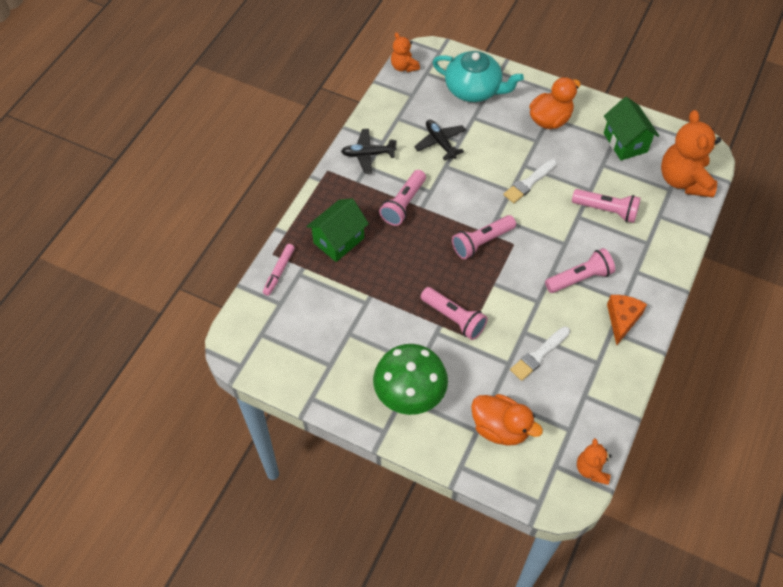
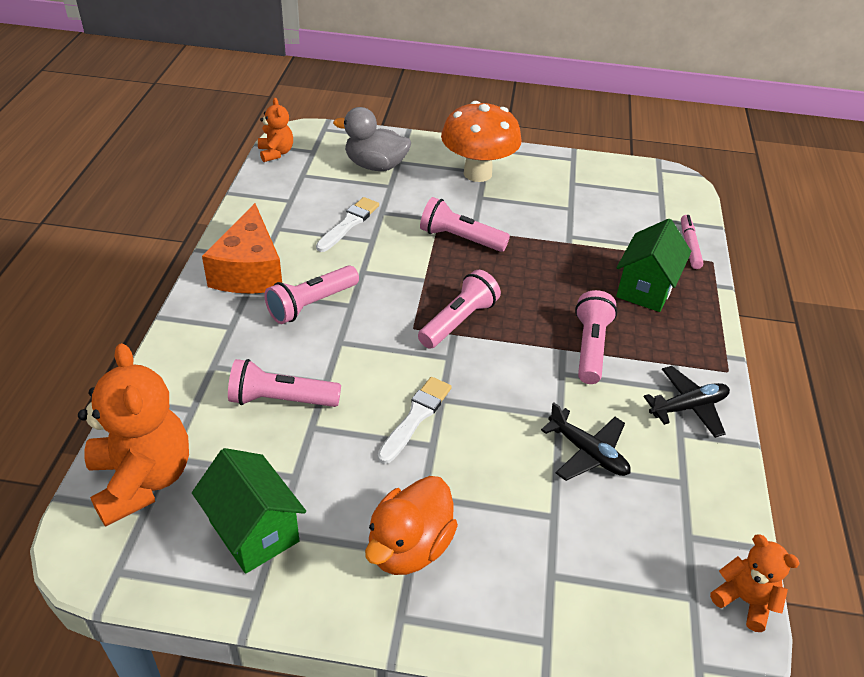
camera: 160 degrees right, 15 degrees down
(409, 396) = (477, 173): green mushroom -> orange mushroom
(474, 89) = (581, 580): turquoise teapot -> none
(500, 428) = (375, 166): orange duck -> grey duck
(622, 319) = (249, 271): orange cheese -> orange cheese, size x1.52

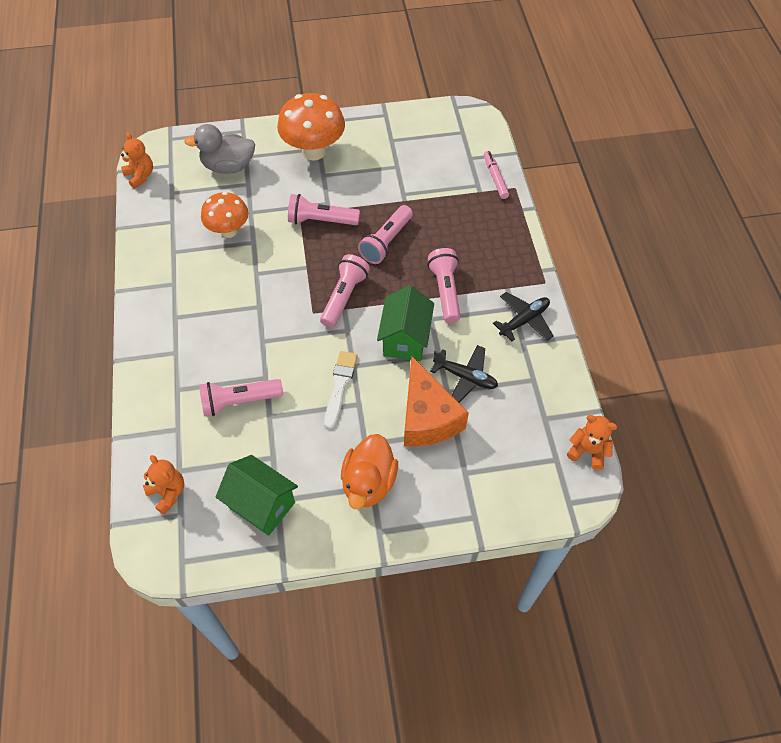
camera: 15 degrees left, 15 degrees up
(142, 479) = (168, 493): orange teddy bear -> orange teddy bear, size x0.53
(249, 271) = (168, 298): orange cheese -> orange cheese (427, 417)
(311, 304) = (229, 315): pink flashlight -> pink flashlight (386, 242)
(349, 223) = (229, 231): white brush -> orange mushroom
(645, 288) = (472, 227): green house -> green house (405, 339)

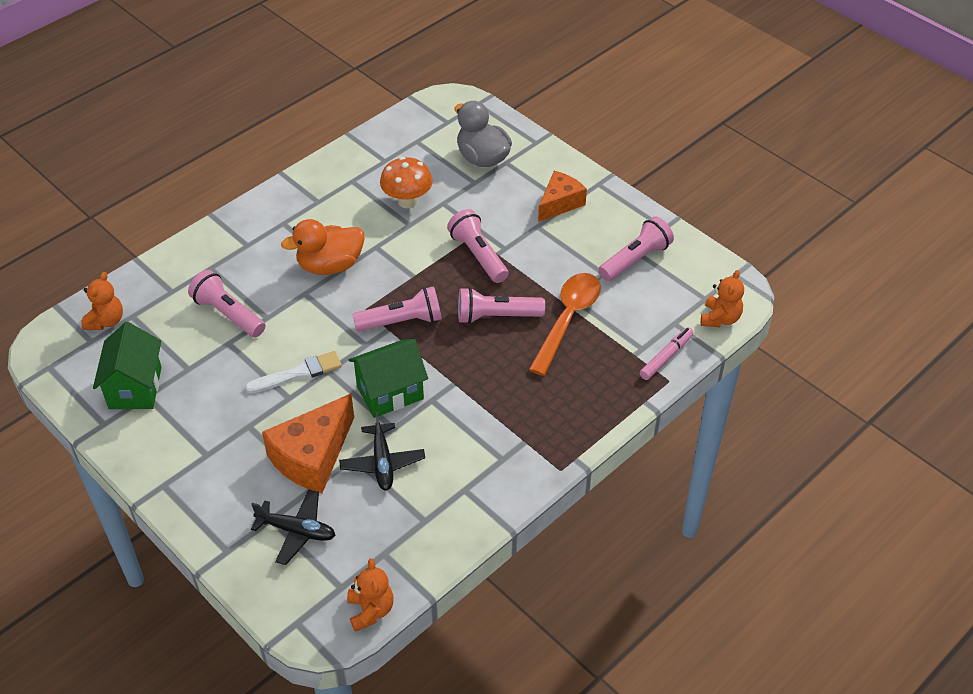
camera: 55 degrees right, 10 degrees down
(140, 176) = (416, 111): orange teddy bear -> orange teddy bear (720, 318)
(314, 151) = (560, 203): orange mushroom -> orange cheese
(369, 483) = (208, 450): orange duck -> orange duck (330, 265)
(422, 207) = (567, 319): none -> orange spoon
(445, 291) = (475, 393): pink flashlight -> pink flashlight (635, 259)
(524, 320) = (493, 476): black plane -> black plane (297, 531)

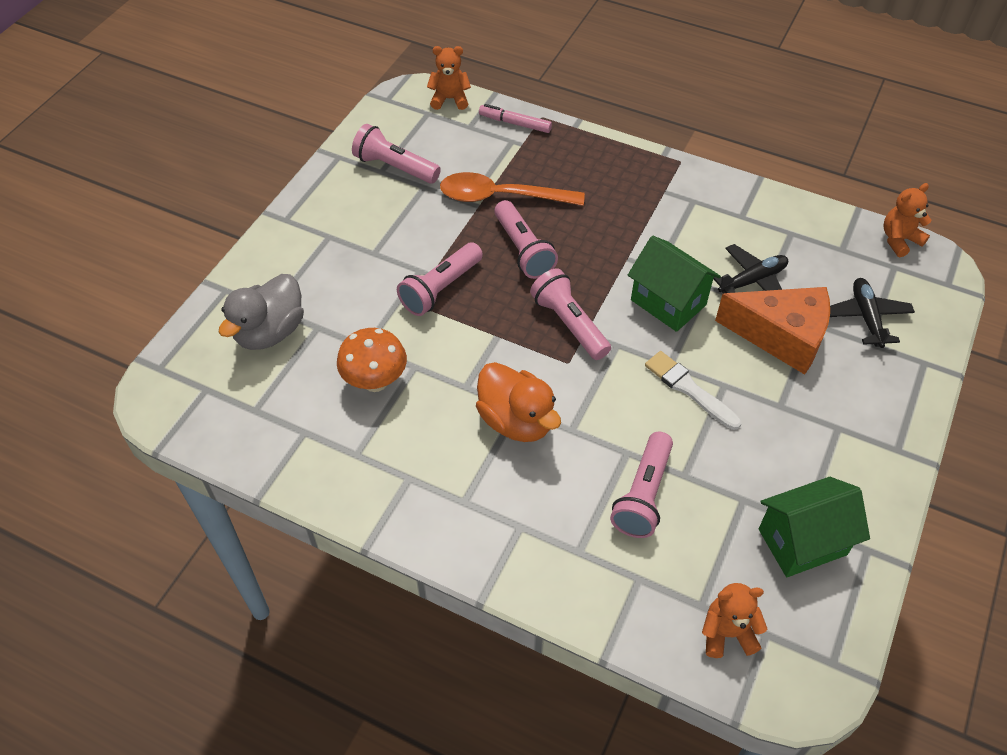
camera: 110 degrees left, 5 degrees up
(560, 203) = (329, 242): orange cheese -> none

